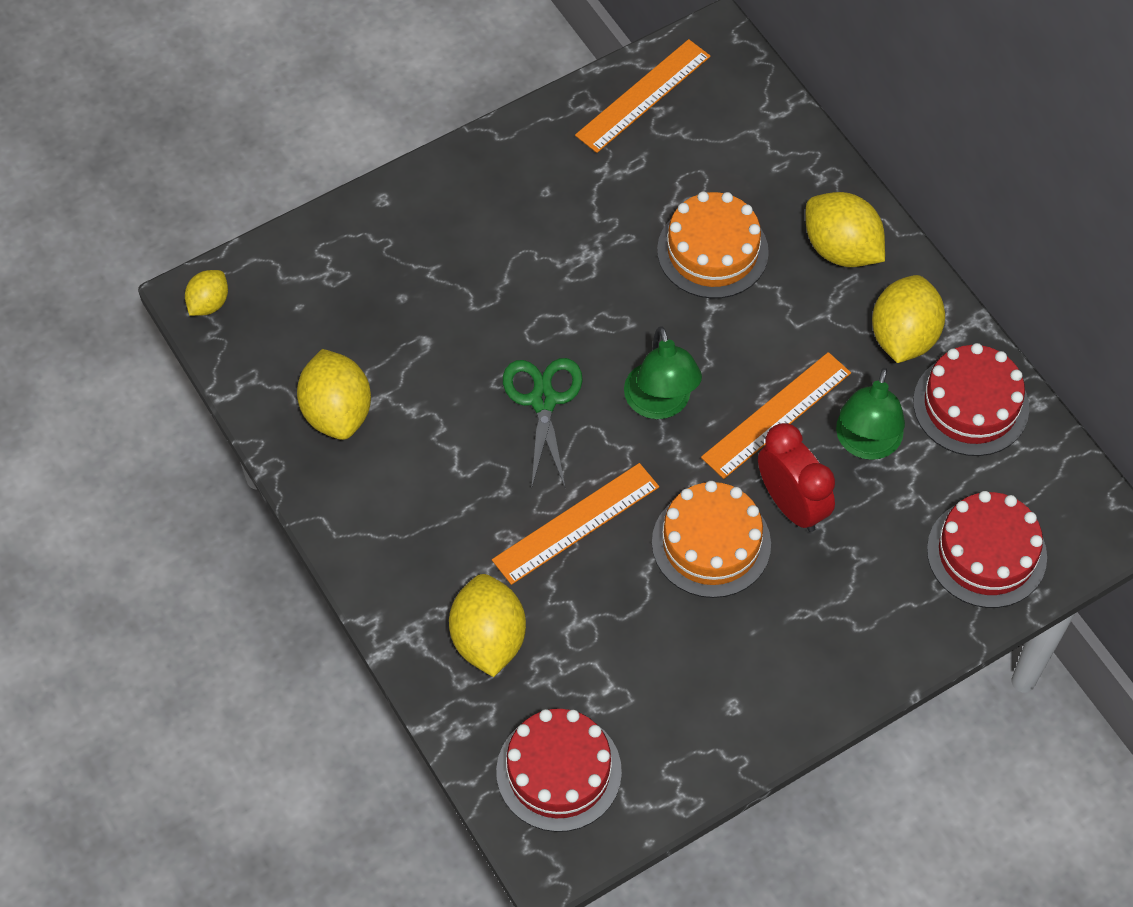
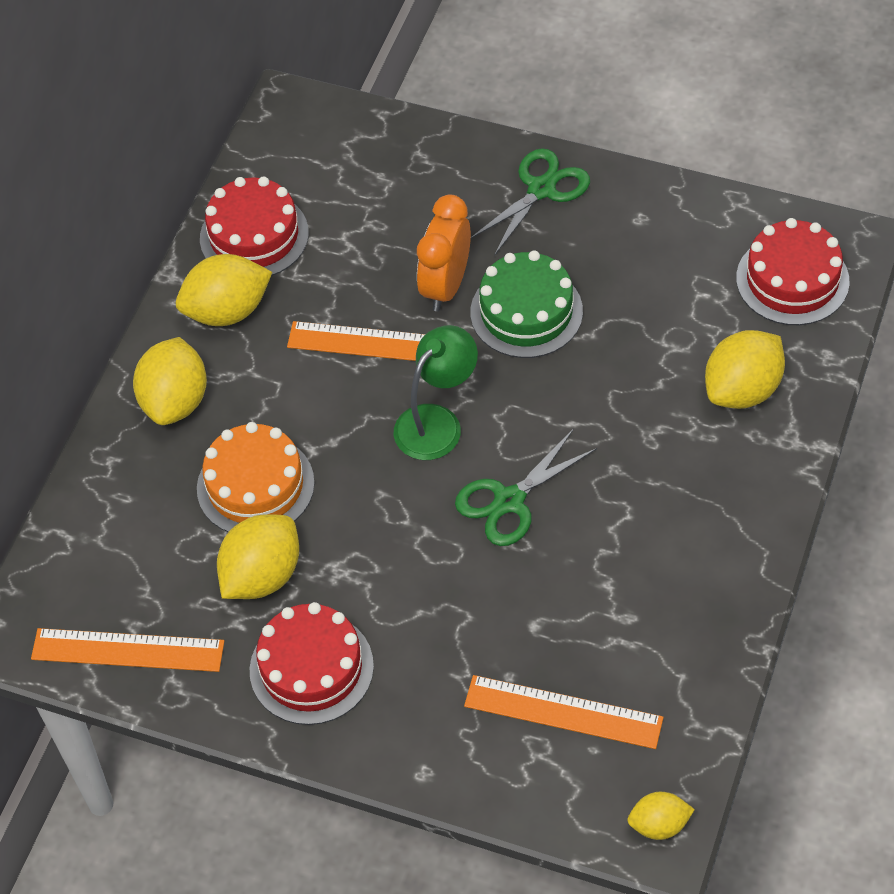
camera: 125 degrees left, 5 degrees down
(337, 412) = (662, 637): yellow lemon -> yellow lemon (262, 575)
(576, 524) = (594, 403): orange ruler -> orange ruler (563, 711)
(711, 543) = (526, 312): orange cake -> green cake
(791, 504) = (445, 286): red clock -> orange clock
(835, 654) = (541, 189): none -> green scissors
(866, 444) = (349, 275): green lamp -> none
(986, 553) = (375, 156): red cake -> red cake (311, 668)

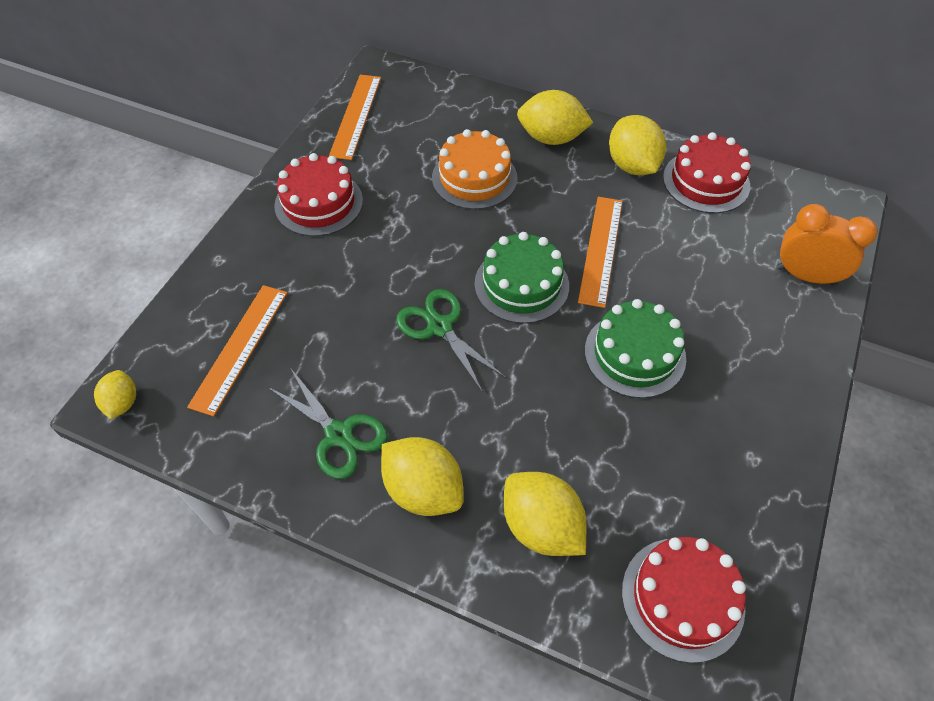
camera: 90 degrees right, 0 degrees up
(262, 575) = (399, 179): yellow lemon -> yellow lemon (423, 490)
(437, 422) = (521, 284): green lamp -> green cake
(445, 286) = (661, 298): orange clock -> orange clock (805, 276)
(541, 189) = (779, 377): green scissors -> green scissors (339, 435)

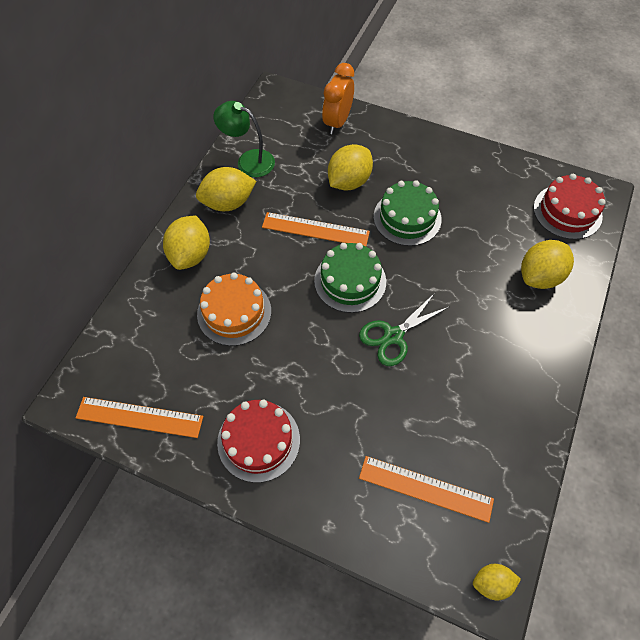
camera: 90 degrees left, 5 degrees up
(339, 435) = (495, 401): green scissors -> none
(423, 490) = (528, 343): yellow lemon -> yellow lemon (349, 181)
(706, 181) = (248, 160): red cake -> green lamp

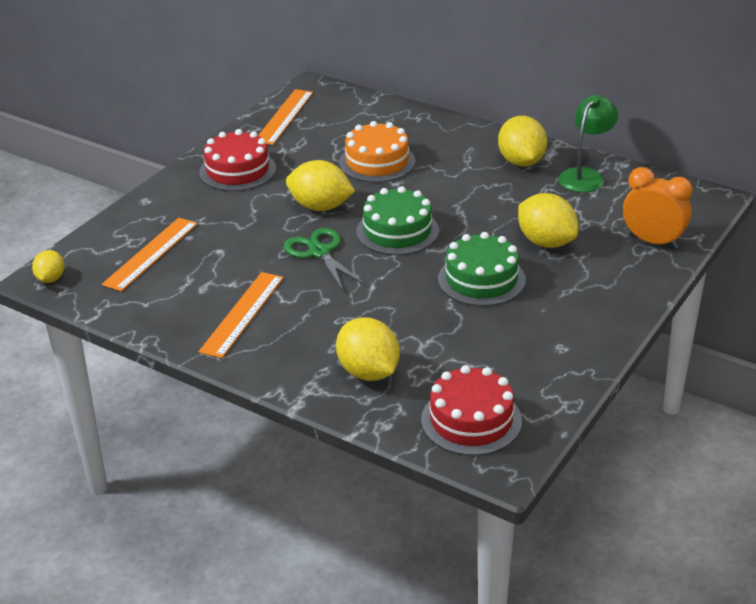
camera: 100 degrees right, 25 degrees down
(190, 254) = (454, 140): yellow lemon -> yellow lemon (320, 207)
(315, 229) = (474, 214): orange ruler -> orange ruler (243, 314)

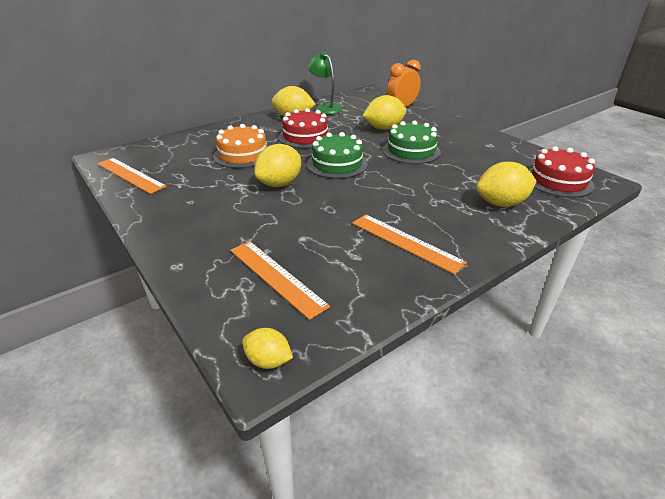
camera: 70 degrees left, 0 degrees up
(237, 170) = (185, 208): red cake -> red cake (305, 137)
(319, 252) = (341, 195): green scissors -> none

